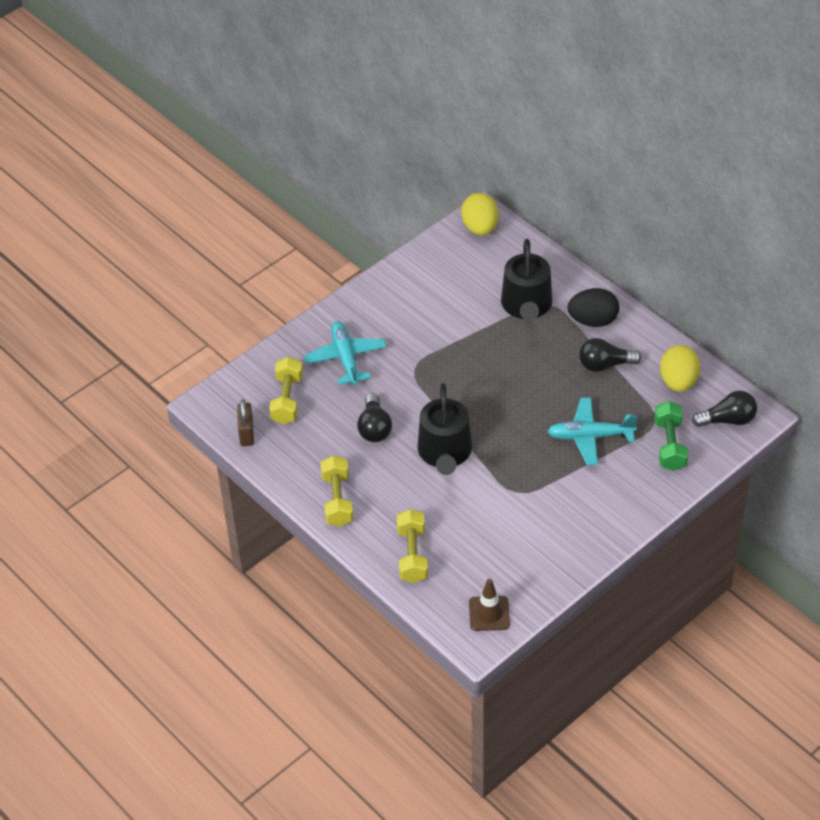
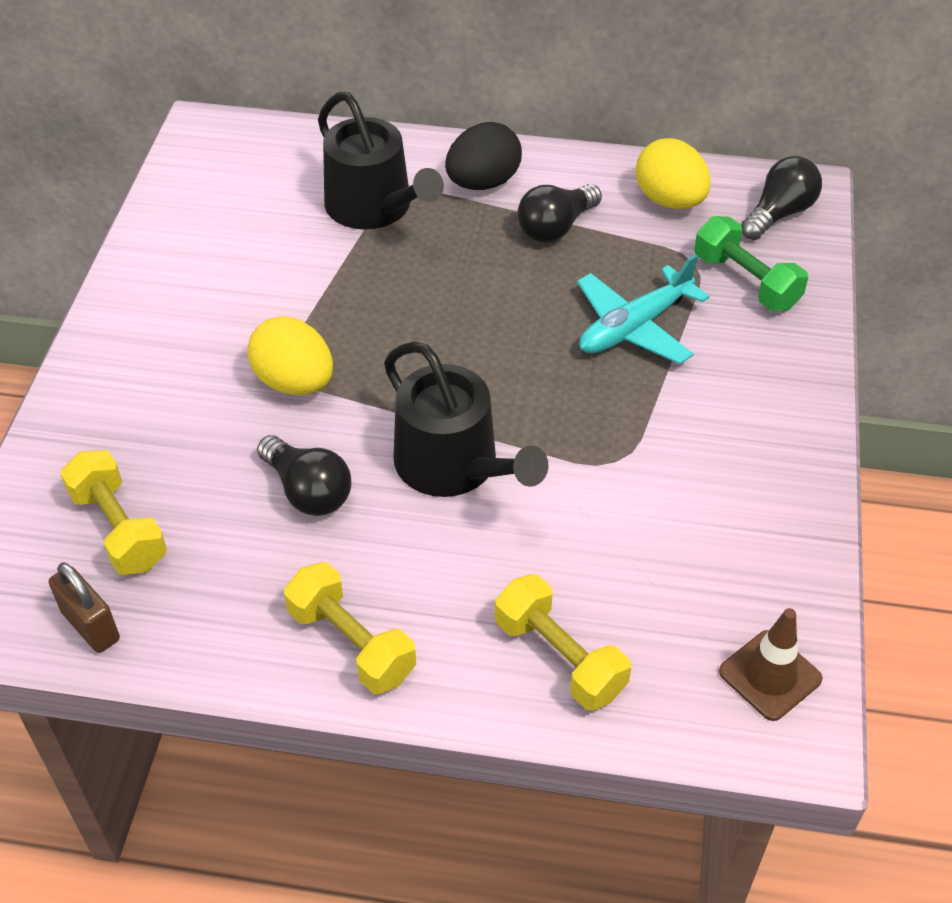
camera: 40 degrees left, 0 degrees up
(345, 358) = (165, 412): turquoise plane -> none
(480, 228) = (213, 144): yellow egg -> yellow egg (294, 382)

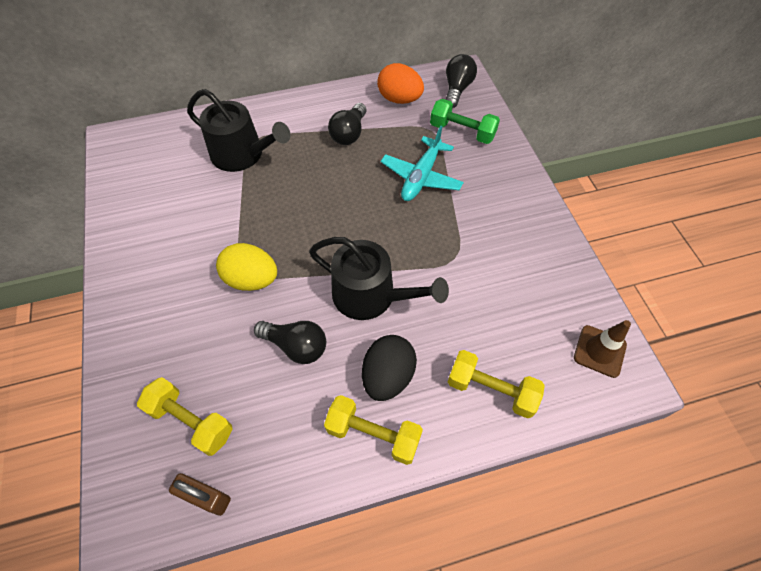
camera: 25 degrees left, 10 degrees up
(483, 183) = (296, 120): black egg -> black egg (388, 376)
(669, 200) = (399, 99): yellow egg -> orange egg

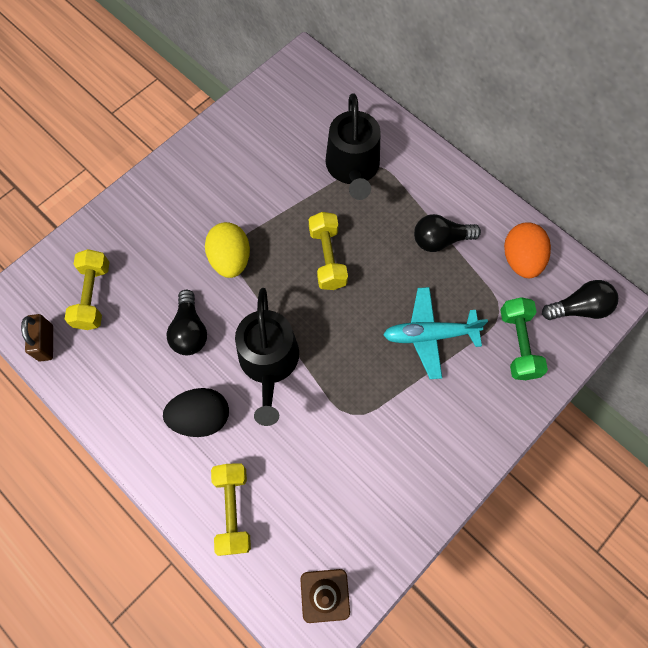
camera: 60 degrees right, 10 degrees up
(373, 434) = (147, 433): yellow dumbbell -> yellow dumbbell (327, 258)

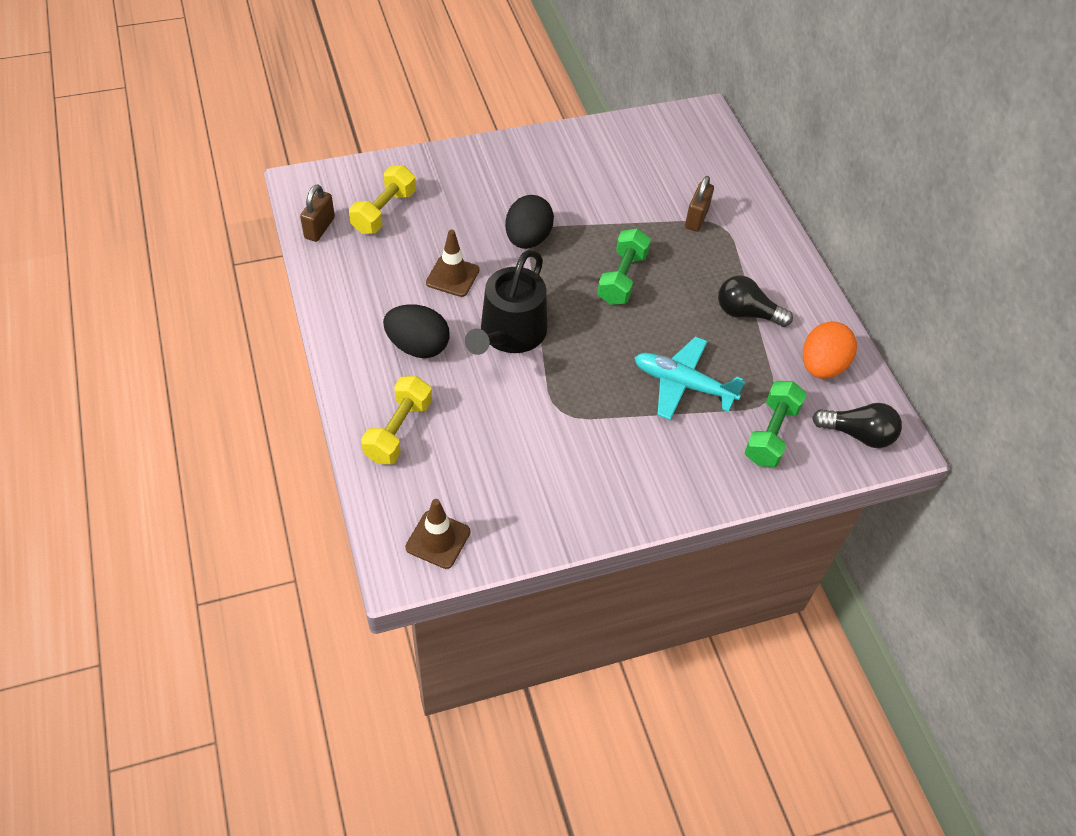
camera: 25 degrees right, 15 degrees down
(190, 331) = (452, 276): black light bulb -> brown traffic cone
(230, 259) = (528, 239): yellow egg -> black egg
(327, 258) = (622, 278): yellow dumbbell -> green dumbbell
(353, 167) = (696, 218): black watering can -> brown padlock

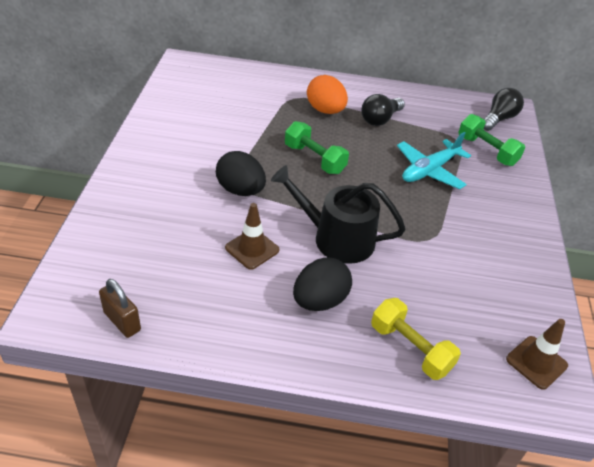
camera: 65 degrees left, 10 degrees down
(384, 212) = (139, 266): yellow dumbbell -> none
(509, 334) = (336, 238): black watering can -> black watering can turned 150 degrees clockwise
(696, 218) = (280, 104): brown padlock -> none
(821, 366) = (439, 109): orange egg -> orange egg (325, 110)

